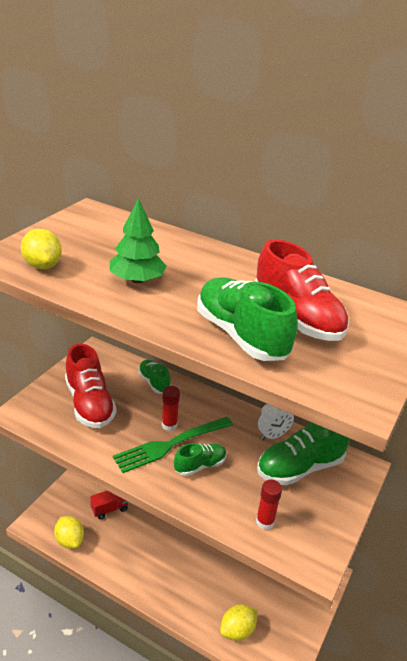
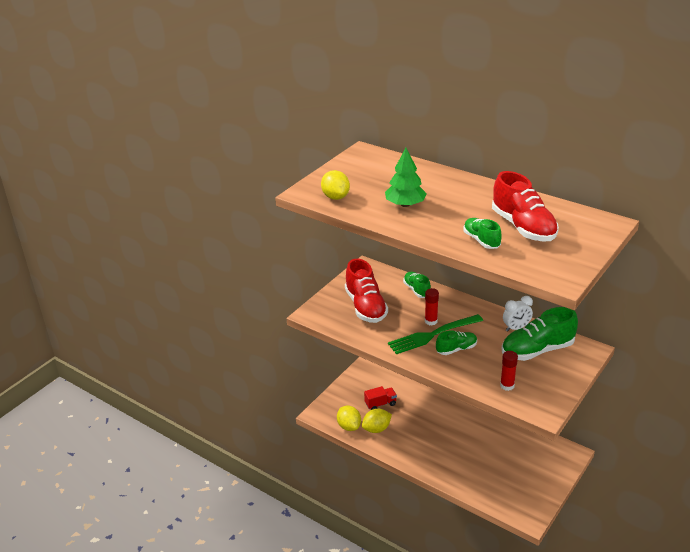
camera: 10 degrees right, 0 degrees up
(237, 630) = (491, 490): yellow lemon -> yellow lemon (376, 429)
(241, 335) = (481, 240): green shoe -> green shoe, size x0.57

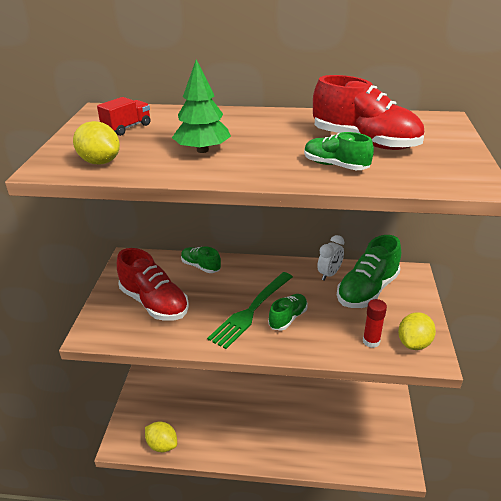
camera: 30 degrees left, 0 degrees up
(376, 429) = (194, 435): yellow lemon -> yellow lemon (414, 343)
(380, 404) = (183, 403): red truck -> red truck (127, 128)
(431, 321) = (239, 295): red glue stick -> none

